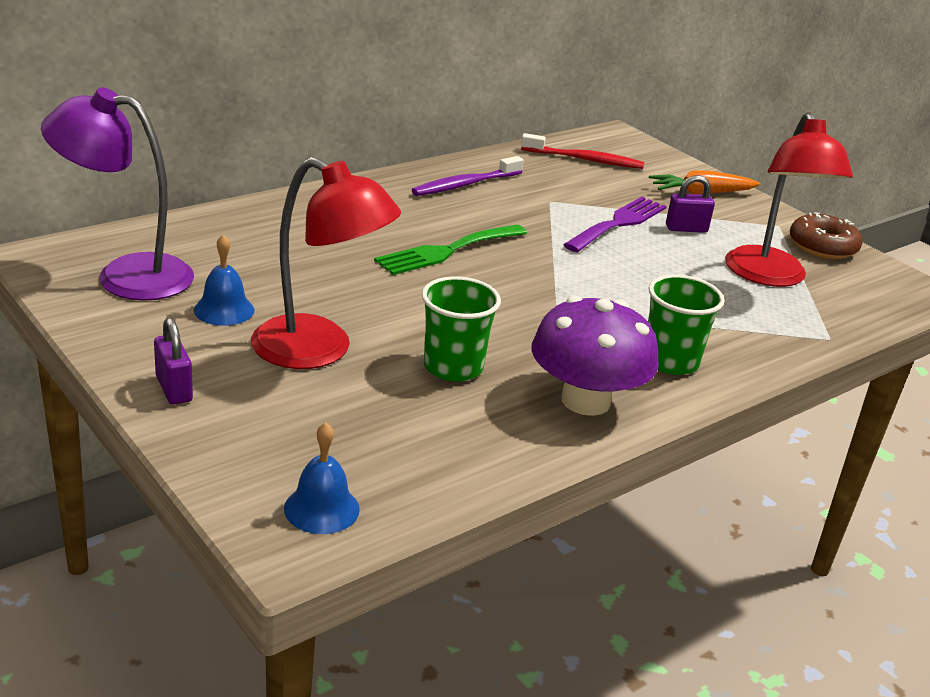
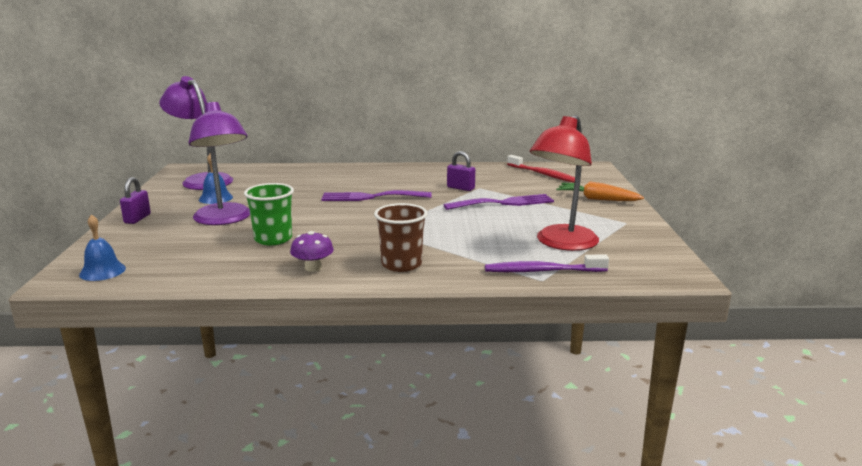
camera: 40 degrees right, 10 degrees down
(319, 350) = (224, 219): red lamp -> purple lamp
(447, 251) = (371, 197): green fork -> purple fork
(465, 185) = (440, 174): purple toothbrush -> purple toothbrush (542, 271)
(585, 401) = (313, 268): purple mushroom -> purple mushroom, size x0.51
(670, 361) = (401, 264): green cup -> brown cup
(686, 229) = (548, 212): purple padlock -> purple padlock (460, 188)
(822, 247) = (640, 238): brown donut -> none

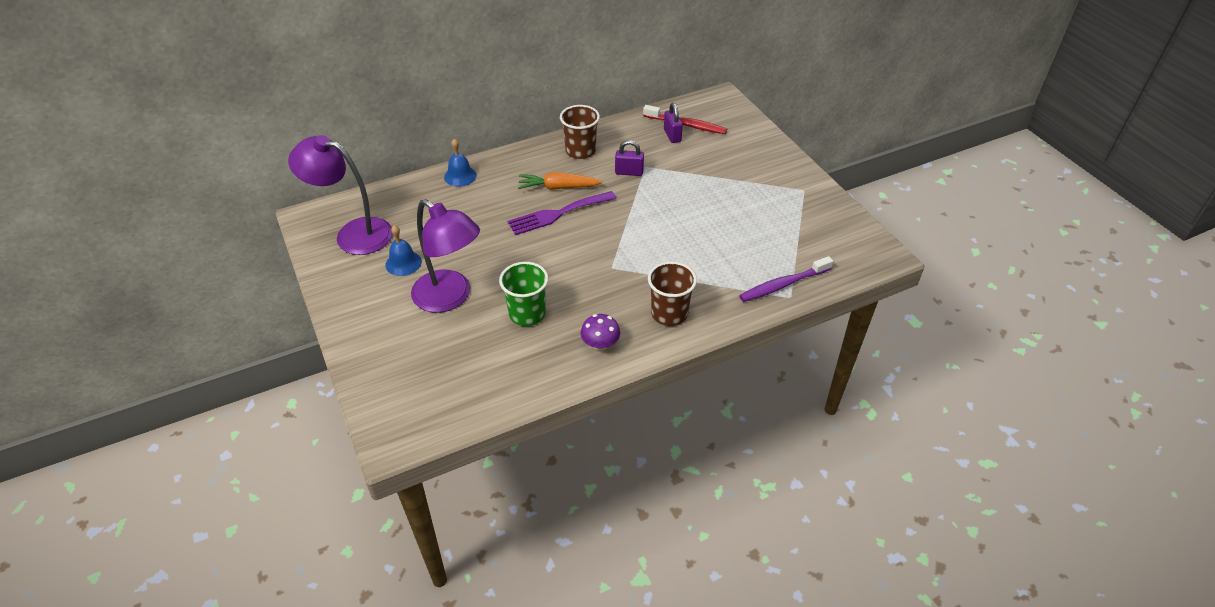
camera: 25 degrees left, 25 degrees up
(102, 271) = (416, 416): blue bell -> blue bell (460, 176)
(137, 219) = (359, 325): purple padlock -> purple padlock (672, 135)
(431, 173) = (580, 151): none -> brown cup
(504, 203) = (685, 188): purple fork -> none
(561, 243) = (773, 239): red lamp -> none
(597, 199) = (759, 157): orange carrot -> orange carrot (558, 187)

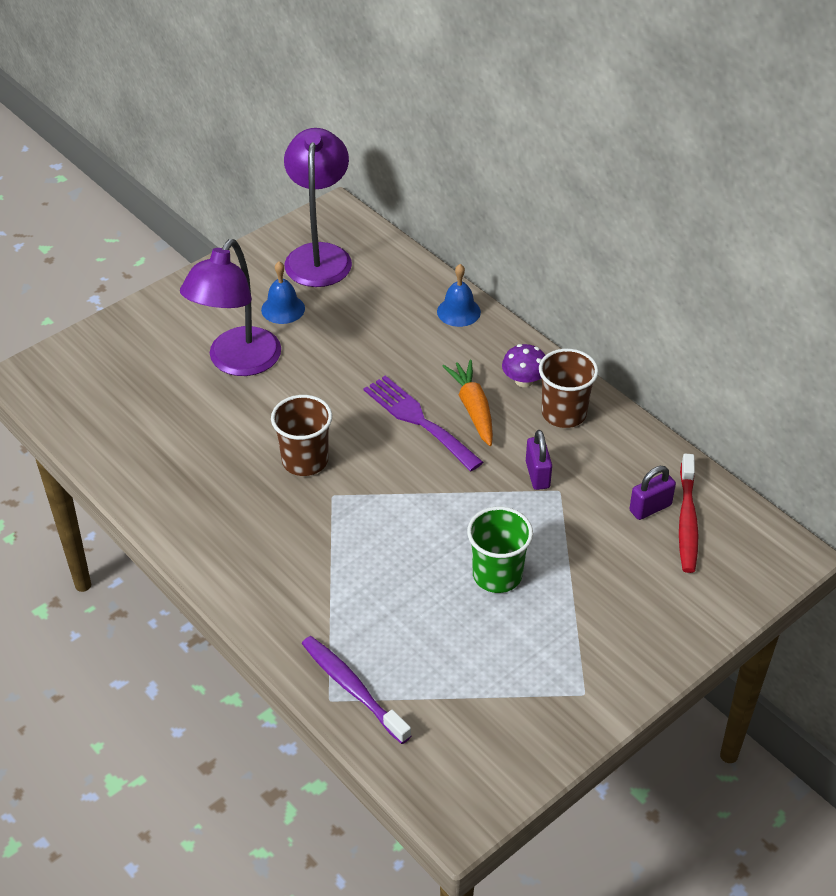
camera: 75 degrees right, 0 degrees up
(527, 314) = (228, 434): green cup -> green cup (497, 575)
(600, 344) = (194, 511): purple mushroom -> purple mushroom (524, 380)
(669, 314) = (262, 569): brown cup -> brown cup (305, 460)

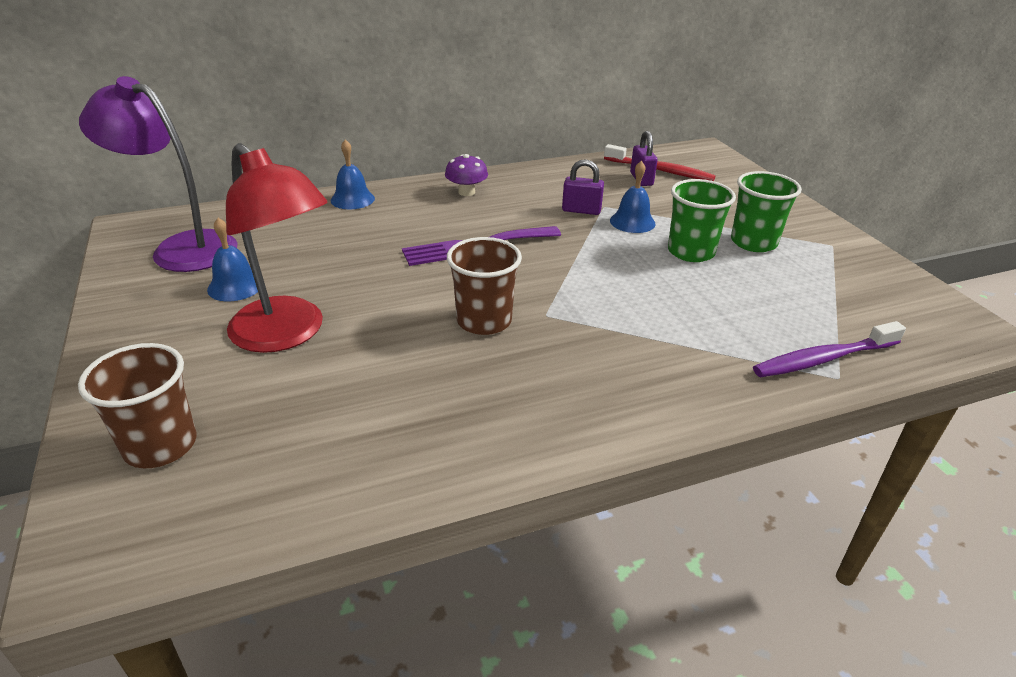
camera: 70 degrees left, 10 degrees down
(237, 362) = (287, 334): purple lamp -> red lamp
(473, 409) = (482, 219): orange carrot -> none
(536, 519) = (632, 222): none -> blue bell
(548, 624) = (753, 242): none -> green cup
(564, 413) = (518, 186): brown cup -> brown cup (160, 445)

